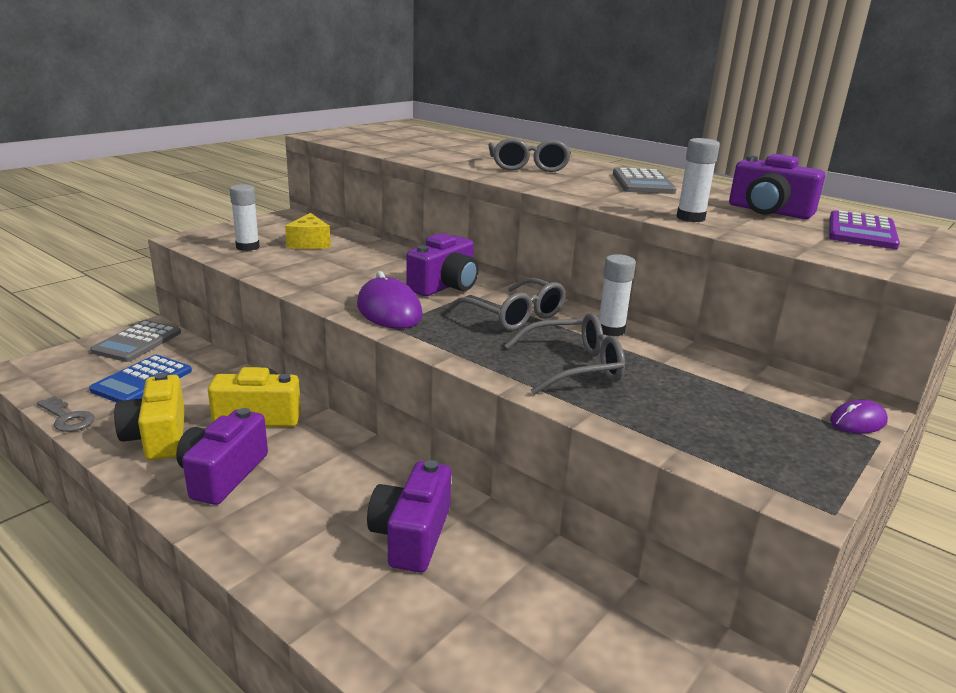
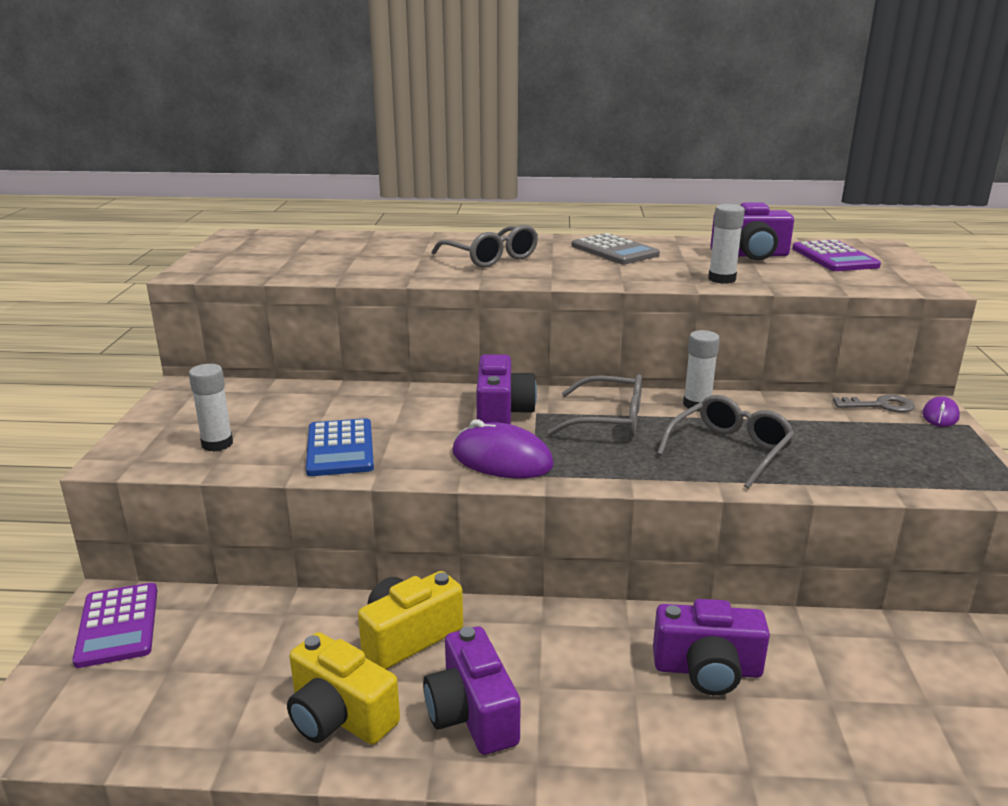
camera: 35 degrees left, 0 degrees up
(67, 418) = (191, 757): grey key -> grey key (880, 405)
(137, 342) = (117, 625): grey calculator -> purple calculator
(142, 381) = (209, 666): blue calculator -> blue calculator (340, 448)
(309, 243) = (278, 413): yellow cheese -> none
(411, 535) = (707, 670): purple camera -> purple camera turned 60 degrees counterclockwise

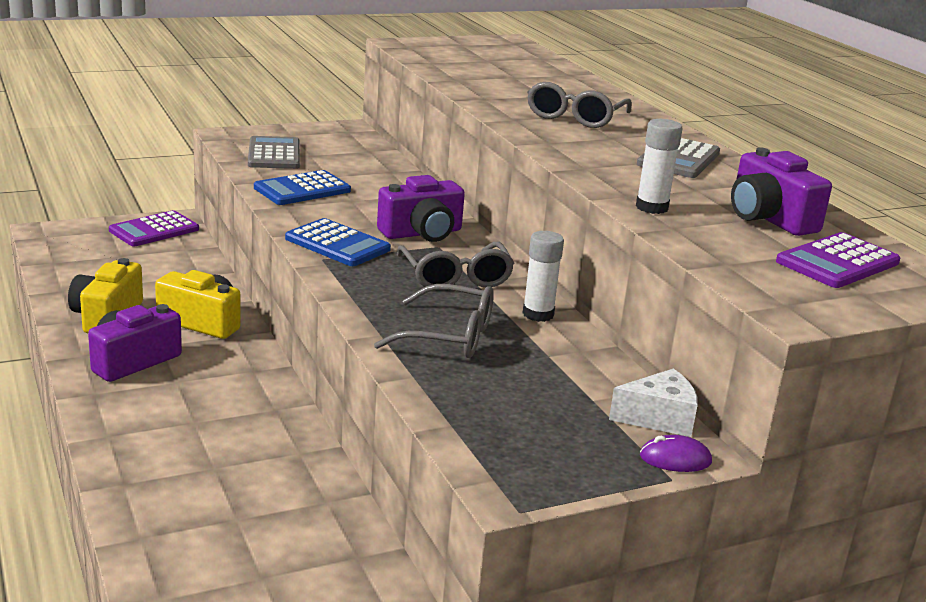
camera: 60 degrees right, 0 degrees up
(217, 444) = (274, 154): white glue stick -> grey calculator
(502, 459) = (337, 244): purple mouse -> blue calculator
(707, 670) = (240, 452): purple camera -> none
(880, 405) = (659, 418): grey key -> white cheese

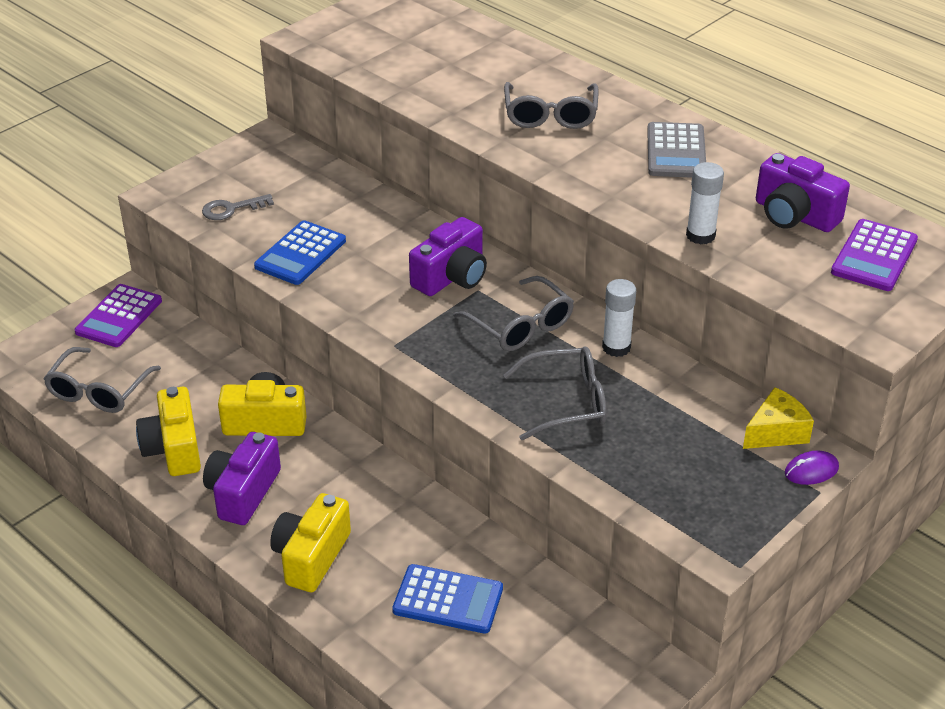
camera: 20 degrees left, 15 degrees up
(88, 266) = (99, 390): none -> grey glasses
(144, 422) = (311, 557): none -> yellow camera
(274, 154) = (231, 209): grey calculator -> grey key
(337, 244) = (392, 320): blue calculator -> blue calculator (448, 600)
(659, 418) = (776, 432): white cheese -> yellow cheese

